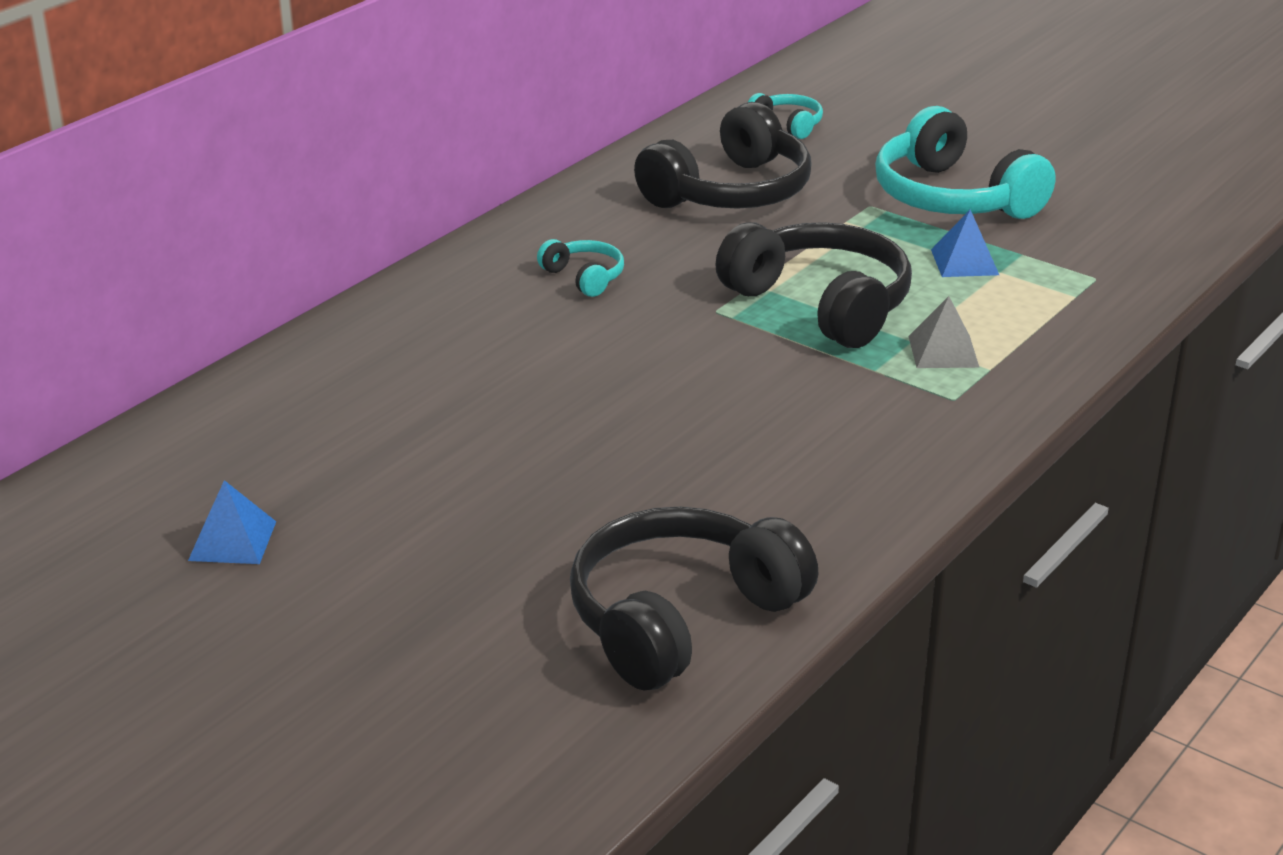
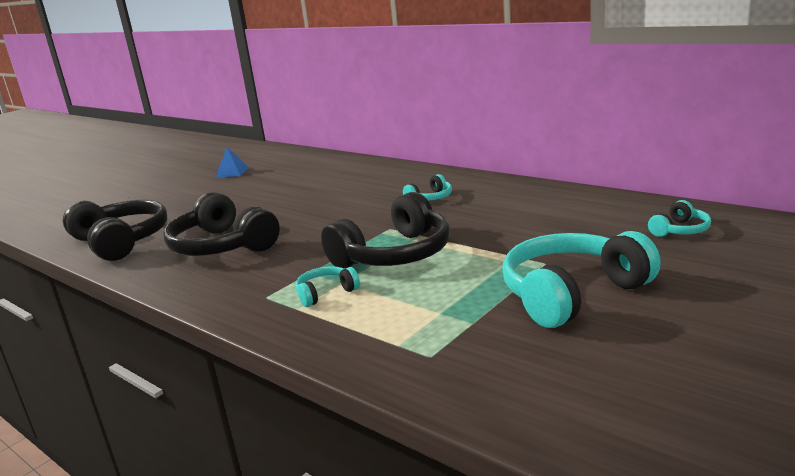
camera: 95 degrees right, 10 degrees down
(730, 192) = (551, 221): black headphones -> black headphones (222, 246)
(943, 351) = (326, 293): grey pyramid -> turquoise headphones
(964, 262) = (456, 299): blue pyramid -> none

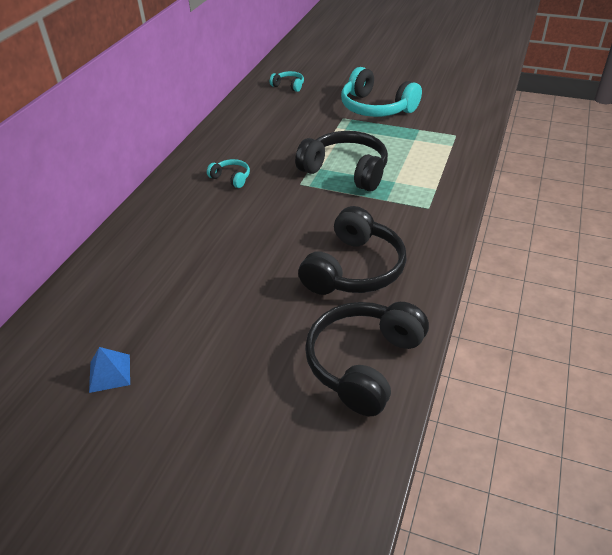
camera: 110 degrees left, 20 degrees up
(326, 293) = (411, 184): turquoise headphones -> none

